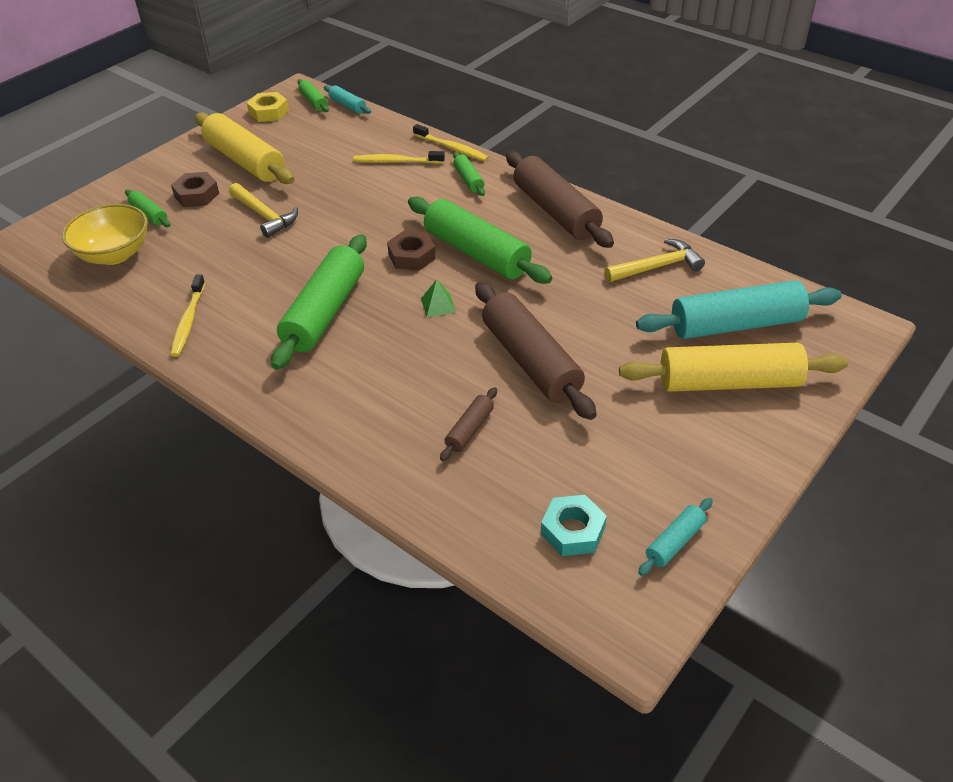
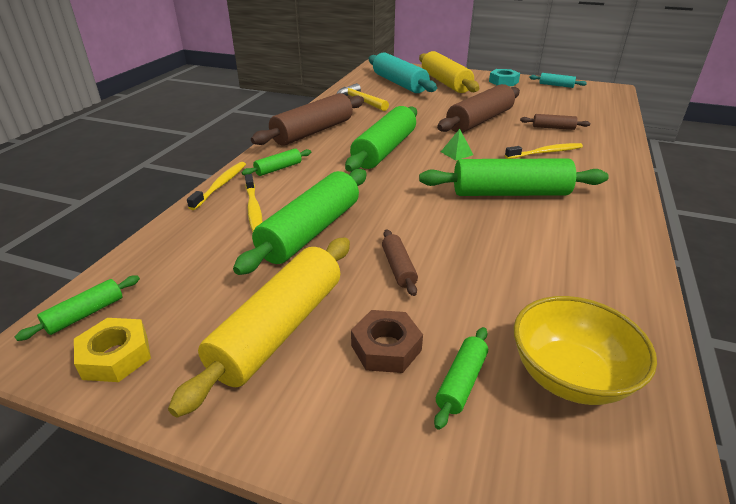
camera: 110 degrees left, 10 degrees down
(188, 321) = (600, 260): yellow toothbrush -> yellow toothbrush (545, 152)
(264, 216) = (398, 268): yellow hammer -> brown rolling pin
(343, 184) = (311, 231): none -> green rolling pin
(348, 105) = (107, 276): turquoise rolling pin -> none
(412, 256) = (407, 172): brown nut -> none
(573, 531) = (580, 101): turquoise nut -> turquoise nut (503, 82)

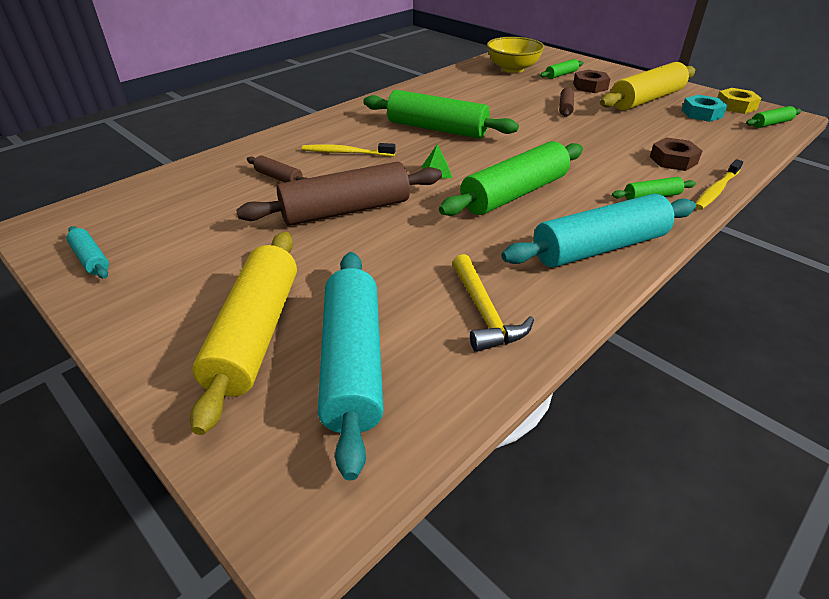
camera: 155 degrees left, 5 degrees up
(253, 209) = (673, 160): yellow toothbrush -> brown nut
(311, 231) = (621, 136): green rolling pin -> none
(313, 132) = (598, 247): brown rolling pin -> turquoise rolling pin
(503, 82) = (148, 300): turquoise nut -> turquoise nut (701, 113)

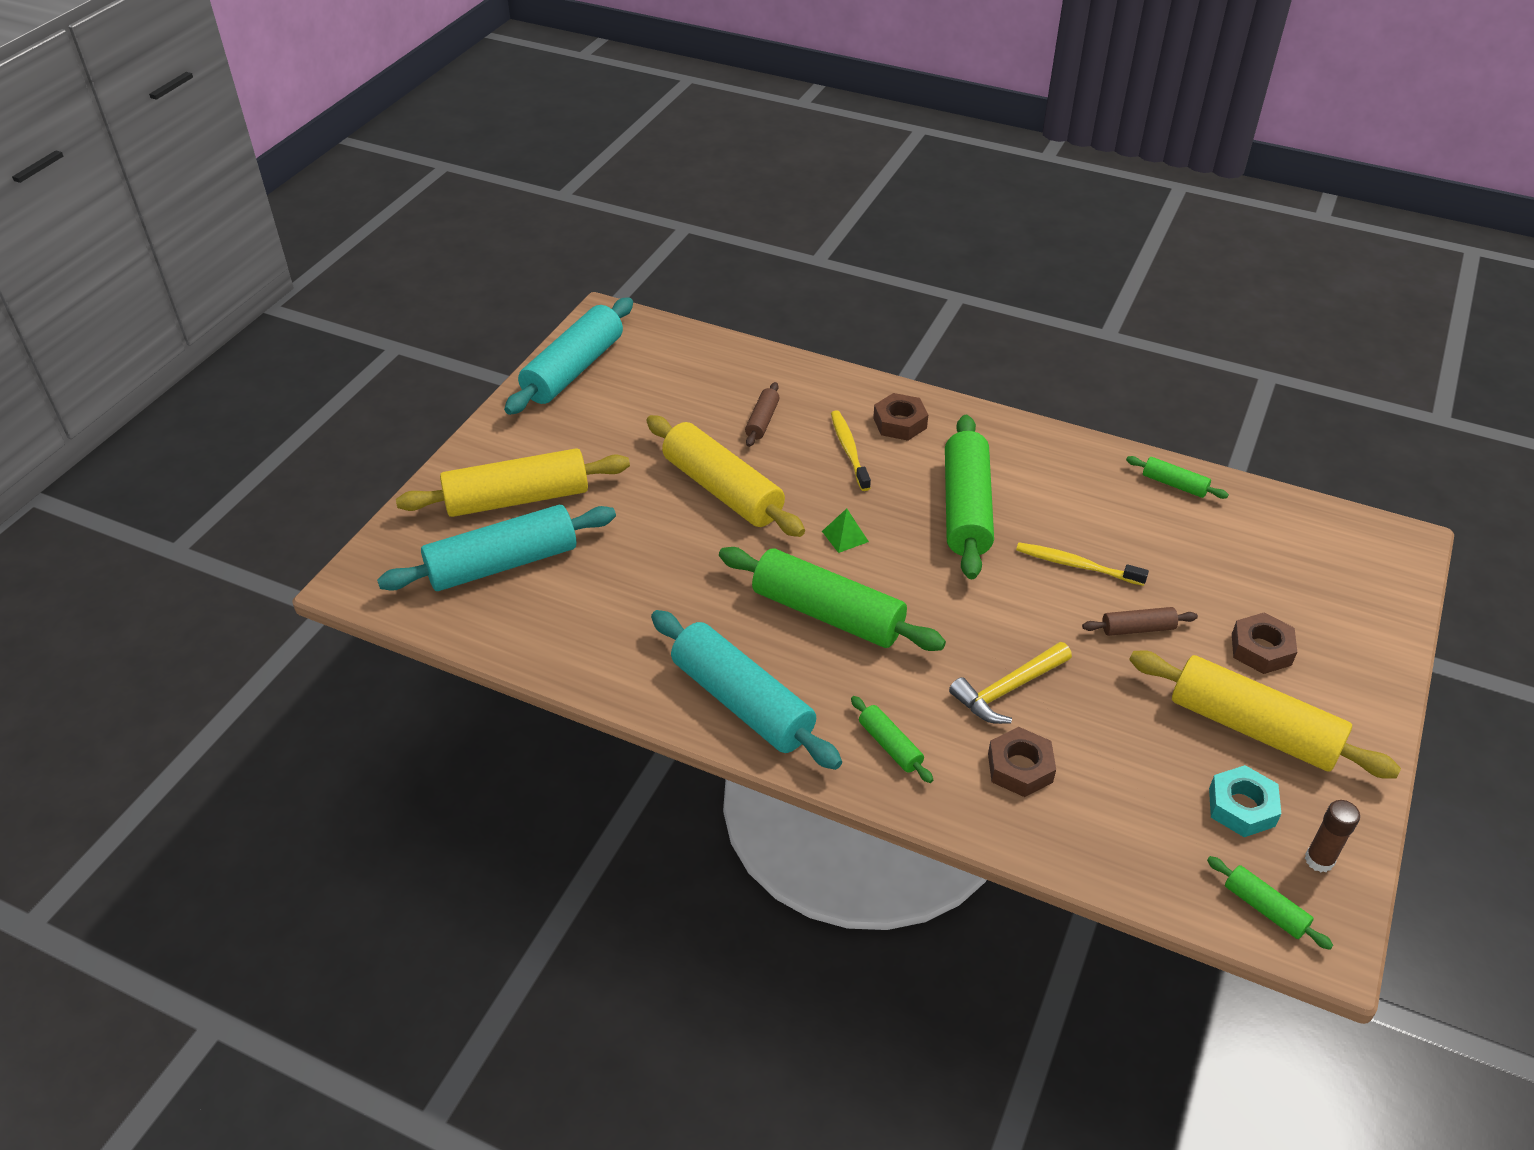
camera: 70 degrees right, 5 degrees up
(91, 259) = (574, 369): turquoise rolling pin -> turquoise rolling pin, size x2.16
(334, 131) = (899, 423): none -> brown nut
(345, 210) = (723, 490): brown rolling pin -> yellow rolling pin
(484, 313) = (593, 629): yellow hammer -> yellow hammer (1007, 690)
(512, 69) = (1268, 541): yellow bowl -> none
(561, 75) = (1290, 605): green rolling pin -> green rolling pin (1174, 484)
(716, 190) = (947, 816): yellow toothbrush -> yellow toothbrush (1076, 565)
(735, 106) = (1319, 860): yellow nut -> brown glue stick

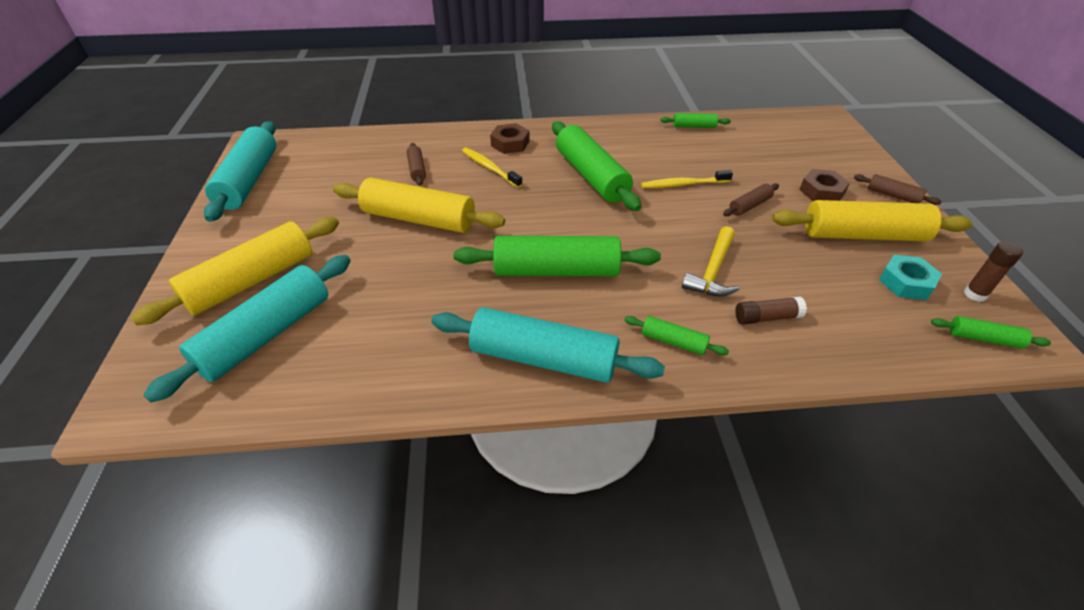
camera: 30 degrees left, 0 degrees up
(845, 536) = (528, 218): green pyramid -> none
(1020, 768) = (766, 317): brown nut -> brown glue stick
(1362, 695) = (892, 195): none -> brown rolling pin

